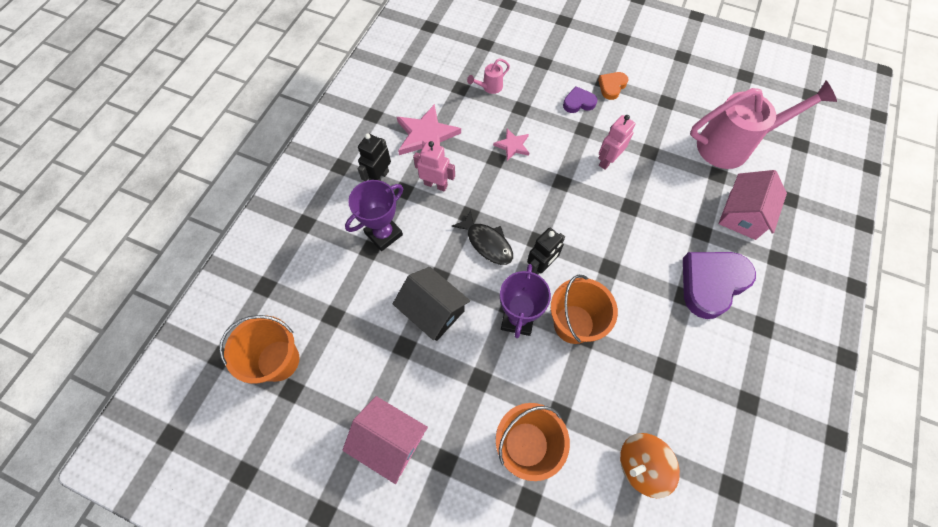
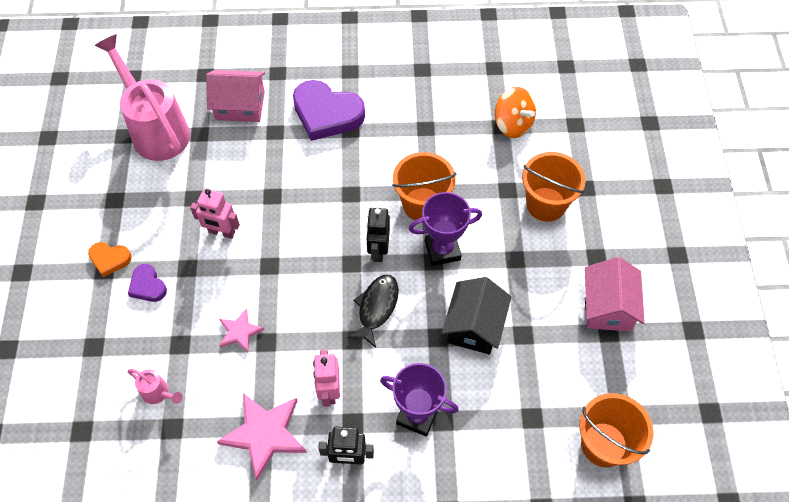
camera: 115 degrees left, 5 degrees down
(541, 266) = (378, 250): black robot -> black robot turned 105 degrees counterclockwise

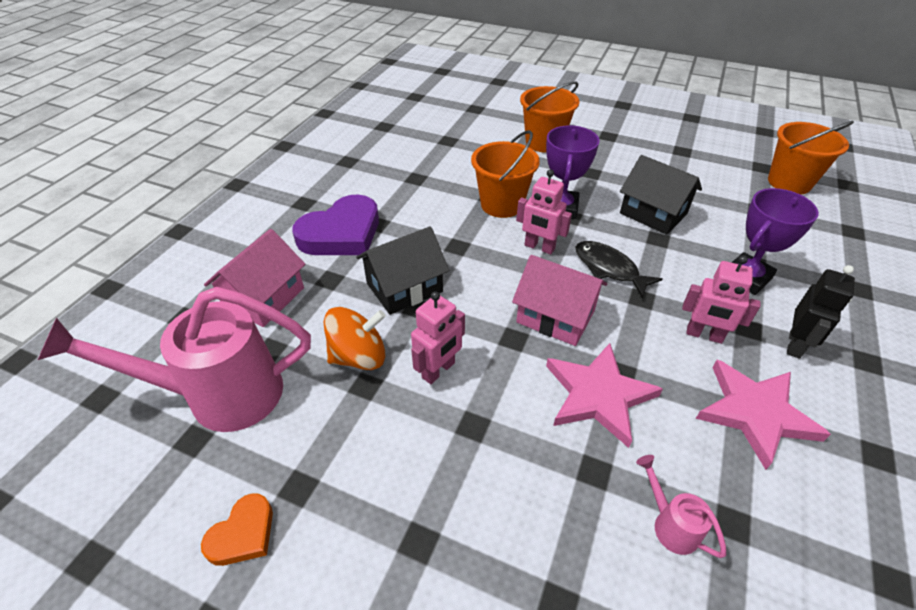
camera: 65 degrees left, 15 degrees down
(110, 259) = (403, 527): orange heart -> orange heart (243, 534)
(147, 286) = (479, 485): purple heart -> none
(158, 393) = (670, 524): pink watering can -> pink watering can turned 90 degrees counterclockwise
(240, 332) = (598, 395): pink star -> pink star, size x1.80
(288, 179) = (404, 287): none -> black house
(378, 250) = (539, 247): black robot -> pink robot
(513, 124) = (451, 134): orange spinning top -> orange spinning top (359, 356)
(608, 306) = (658, 144): pink house -> pink house (555, 316)

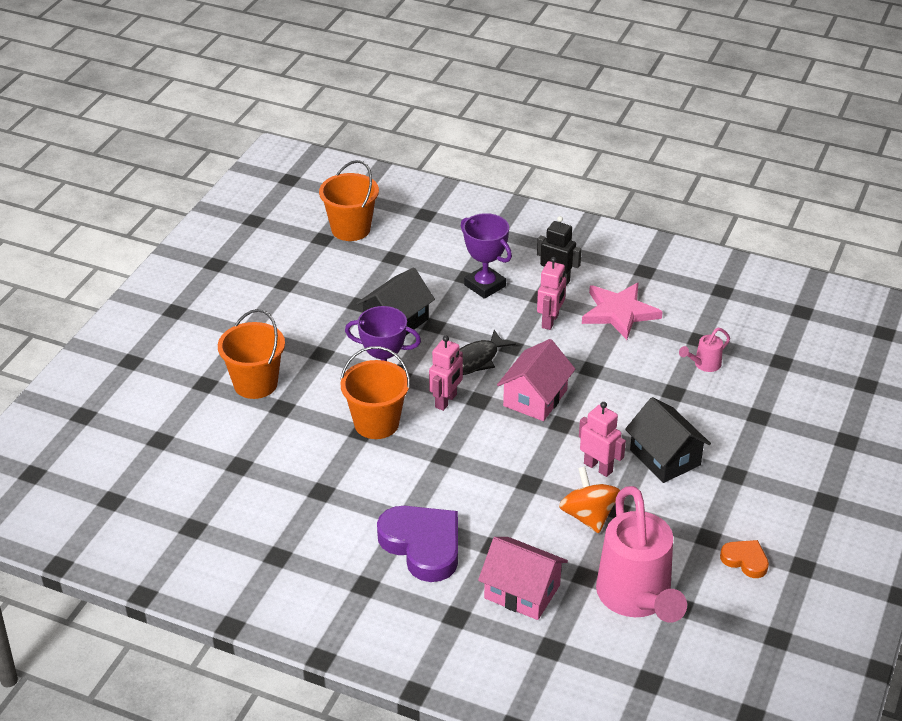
camera: 90 degrees left, 5 degrees down
(404, 287) = (504, 492): black house -> black house (665, 457)
(598, 395) = (612, 383): pink star -> none

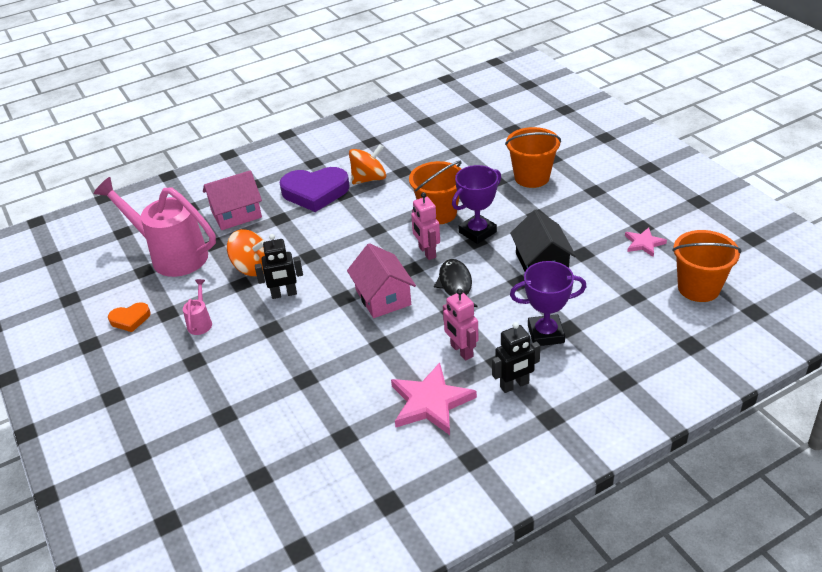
camera: 130 degrees right, 0 degrees up
(312, 274) = (644, 243): none -> pink star
(359, 512) = (369, 179): none -> orange spinning top
(598, 467) = (284, 294): pink robot -> black robot
(665, 457) = (252, 333): black house -> none
(704, 365) = (312, 419): pink watering can -> pink watering can (200, 322)

